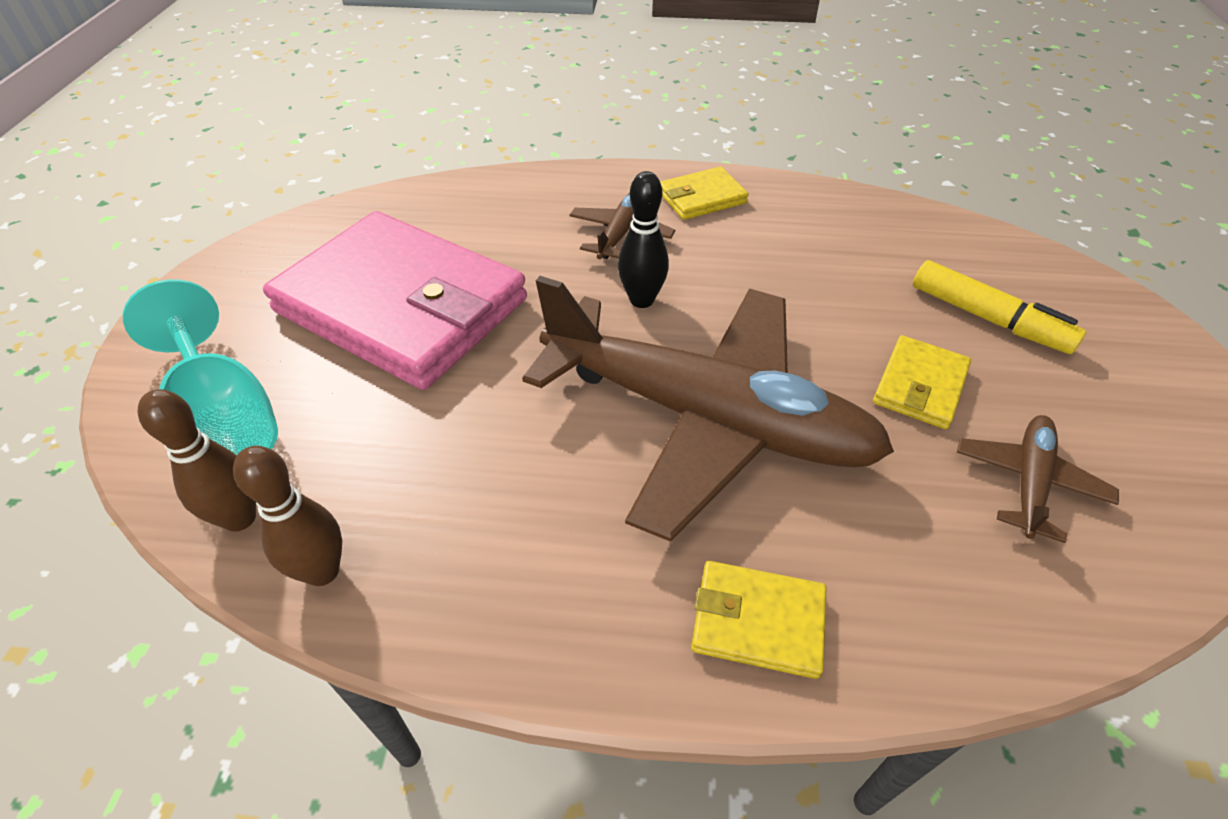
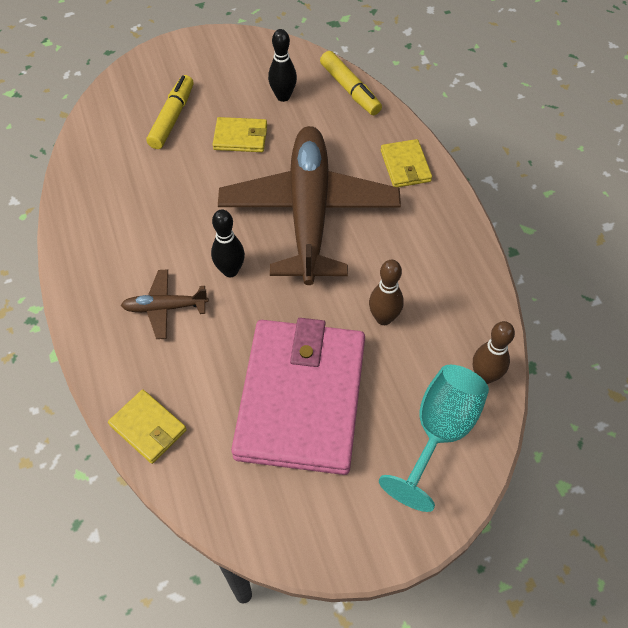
camera: 115 degrees left, 10 degrees up
(322, 571) = (484, 322): brown bowling pin -> brown bowling pin (383, 318)
(701, 197) = (99, 276): yellow wallet -> yellow wallet (148, 428)
(1028, 481) = (283, 96): brown plane -> black bowling pin
(1041, 616) = (350, 90): none -> yellow marker

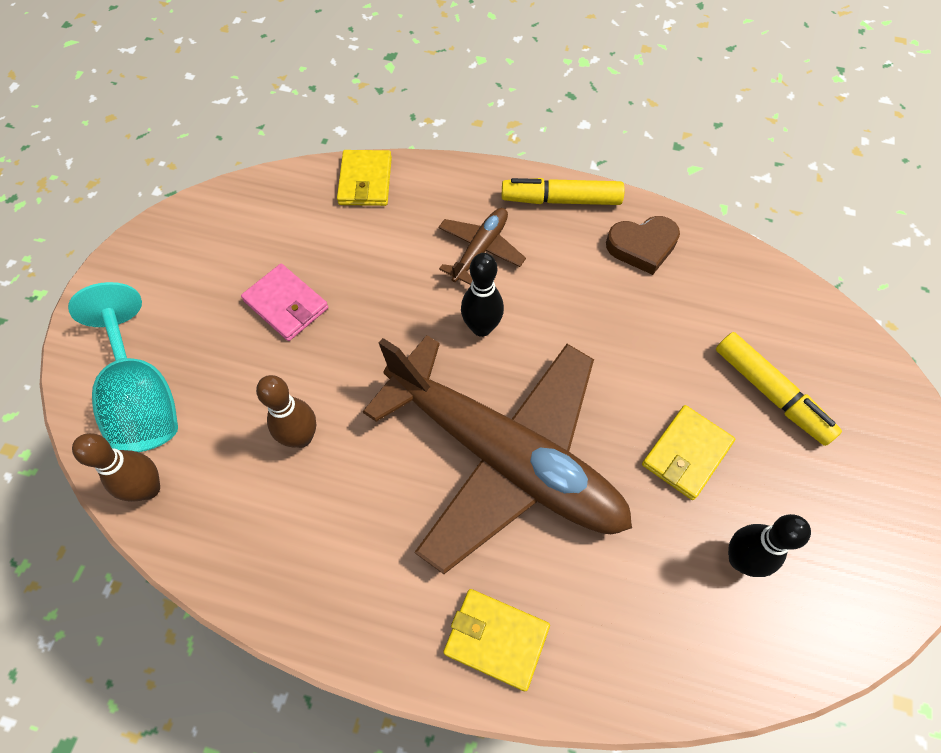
camera: 125 degrees right, 5 degrees up
(98, 218) = (642, 247): none -> brown heart
(148, 428) = (365, 181): yellow wallet -> yellow wallet turned 75 degrees counterclockwise
(301, 398) = (286, 305): pink wallet -> pink wallet, size x0.42
(350, 90) = (703, 673): yellow marker -> yellow marker (561, 200)

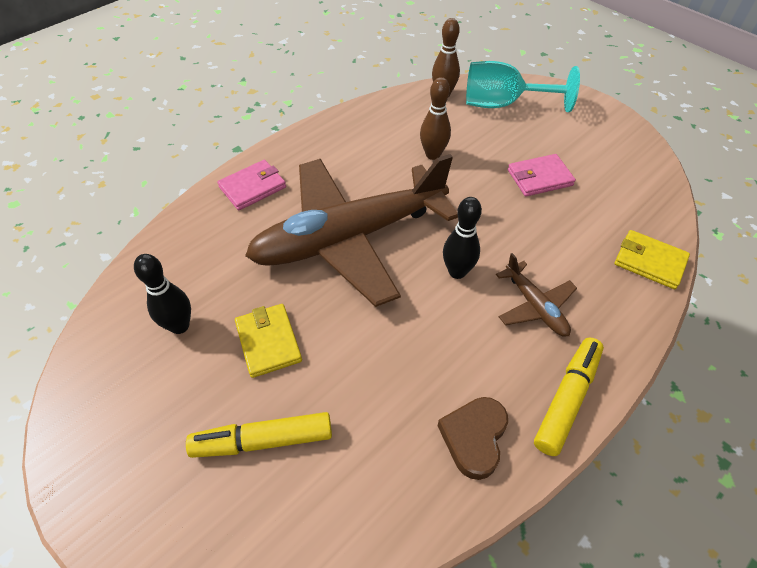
camera: 120 degrees right, 10 degrees down
(496, 639) = (253, 187): yellow wallet -> pink wallet

